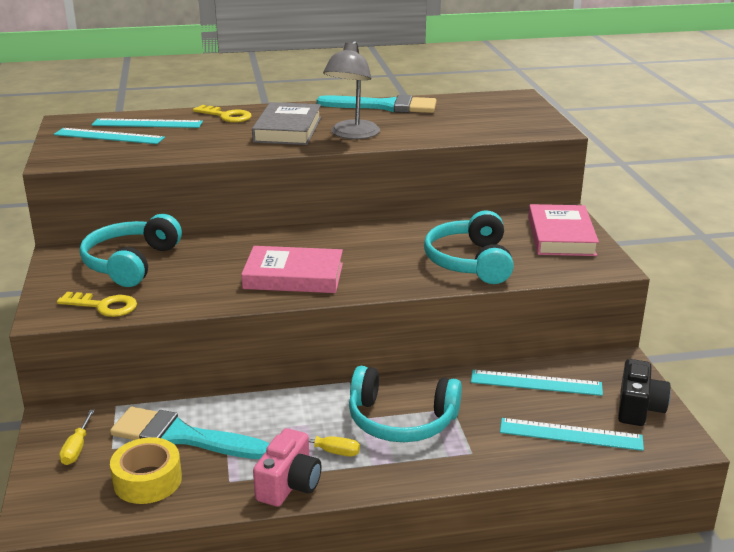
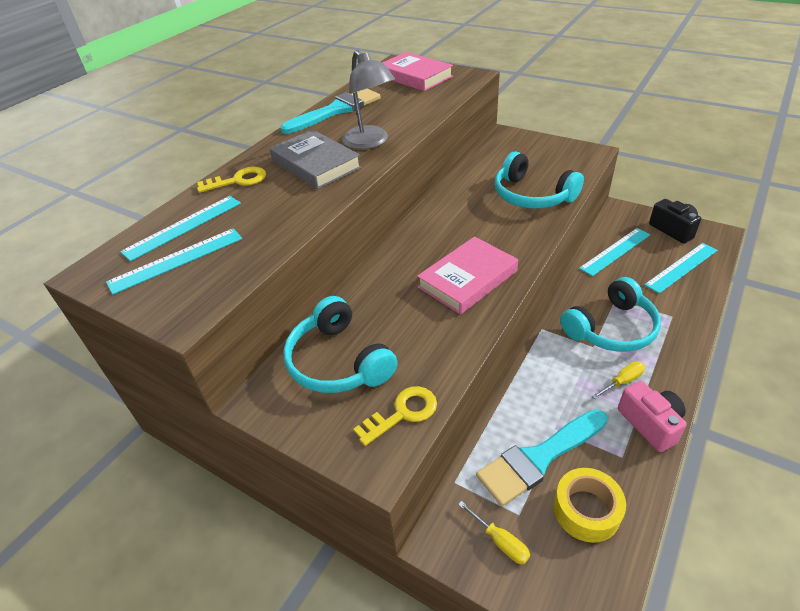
camera: 45 degrees left, 15 degrees up
(561, 236) = (534, 149): pink book -> pink book (415, 76)

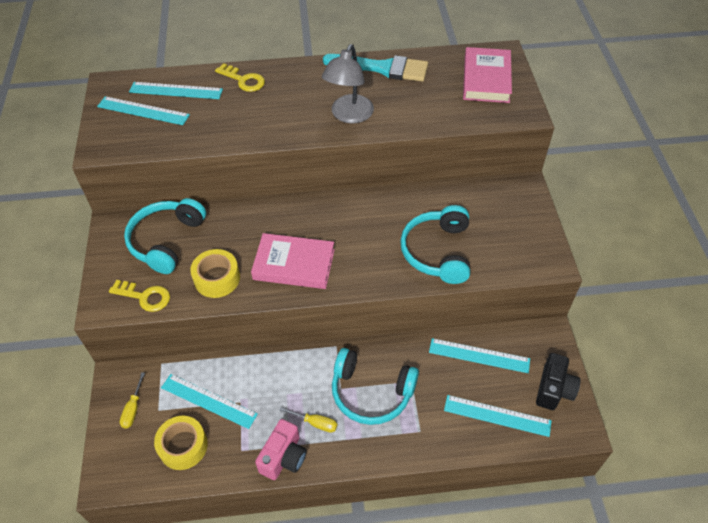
camera: 50 degrees right, 10 degrees up
(316, 164) = (294, 105): grey book -> none
(433, 340) = (217, 278): none -> yellow tape
(539, 458) = (208, 401): turquoise brush -> turquoise ruler

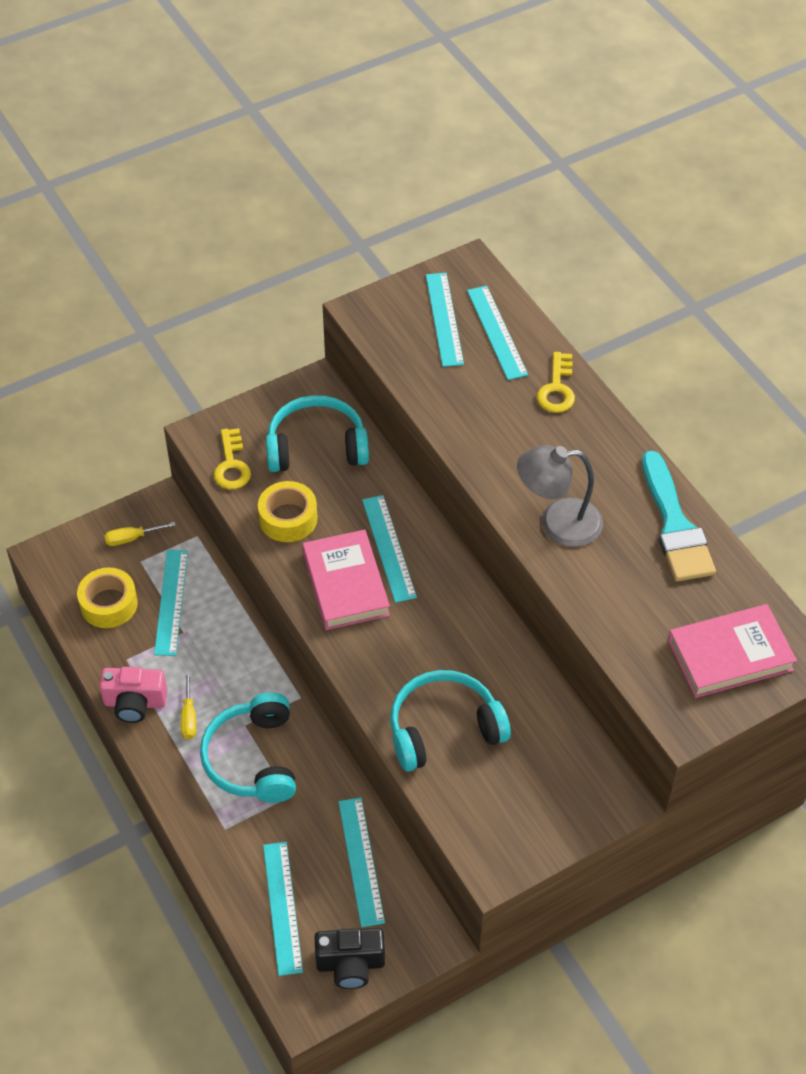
camera: 65 degrees right, 0 degrees up
(279, 231) = (388, 548): none -> turquoise ruler

